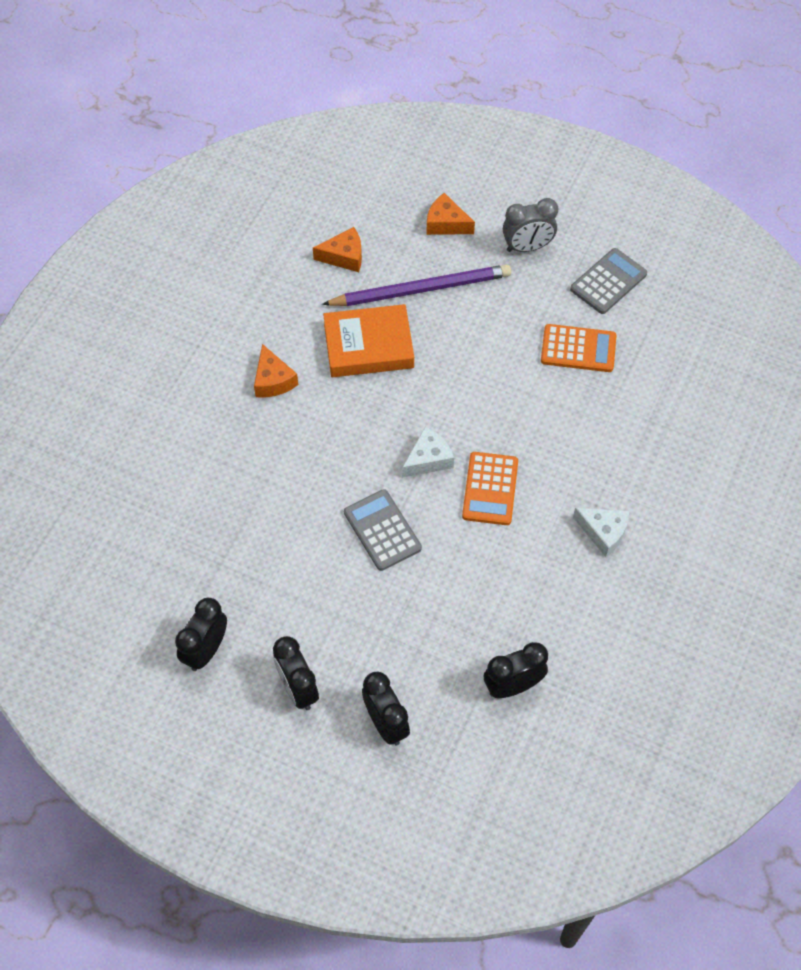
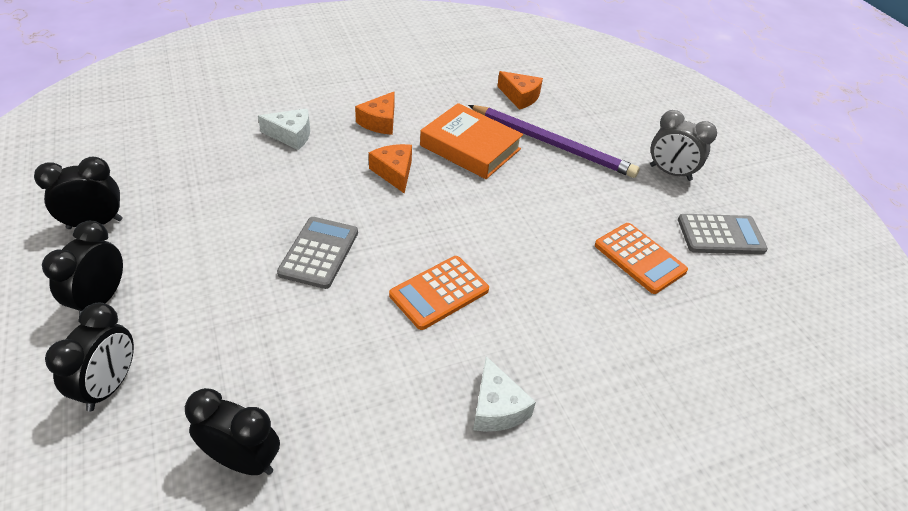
camera: 40 degrees right, 15 degrees down
(428, 459) = (419, 237): white cheese -> white cheese (291, 135)
(446, 223) = (619, 124): orange cheese -> orange cheese (394, 172)

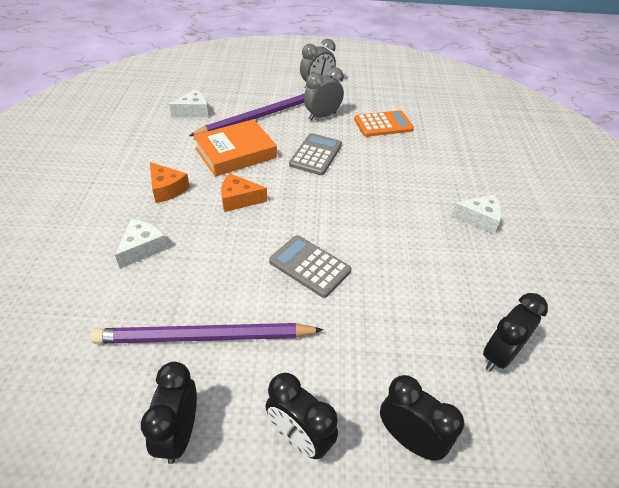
camera: 65 degrees left, 0 degrees up
(198, 207) = (204, 337): none -> purple pencil
(439, 293) = (378, 214): orange calculator -> none
(520, 97) = (194, 111): orange cheese -> white cheese
(603, 195) = (322, 116): none -> grey clock
(720, 235) = (378, 91): grey calculator -> grey calculator (316, 155)

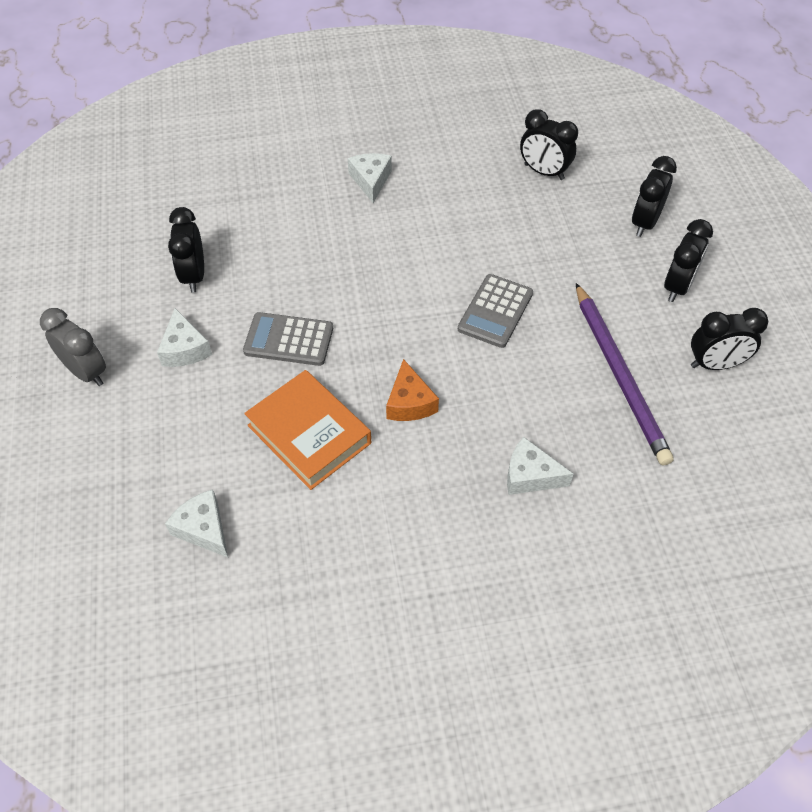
camera: 100 degrees left, 10 degrees up
(167, 189) = (415, 491): orange cheese -> none
(258, 117) = (203, 431): purple pencil -> none
(322, 116) = (185, 349): grey clock -> white cheese
(383, 124) = (194, 276): orange calculator -> black clock

